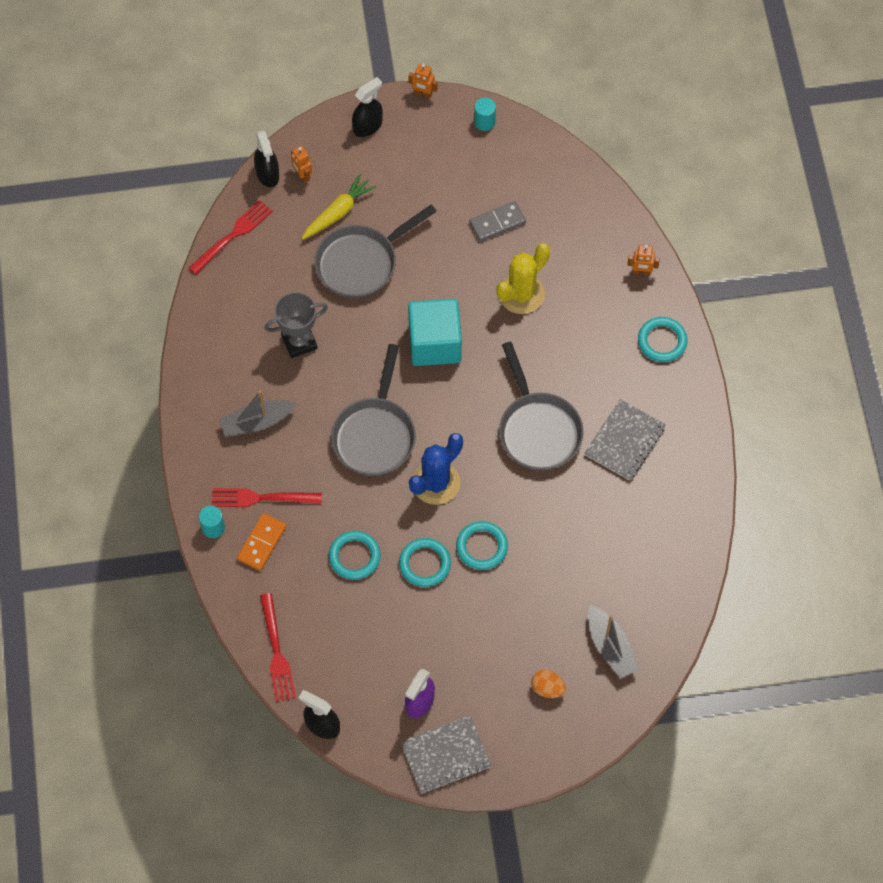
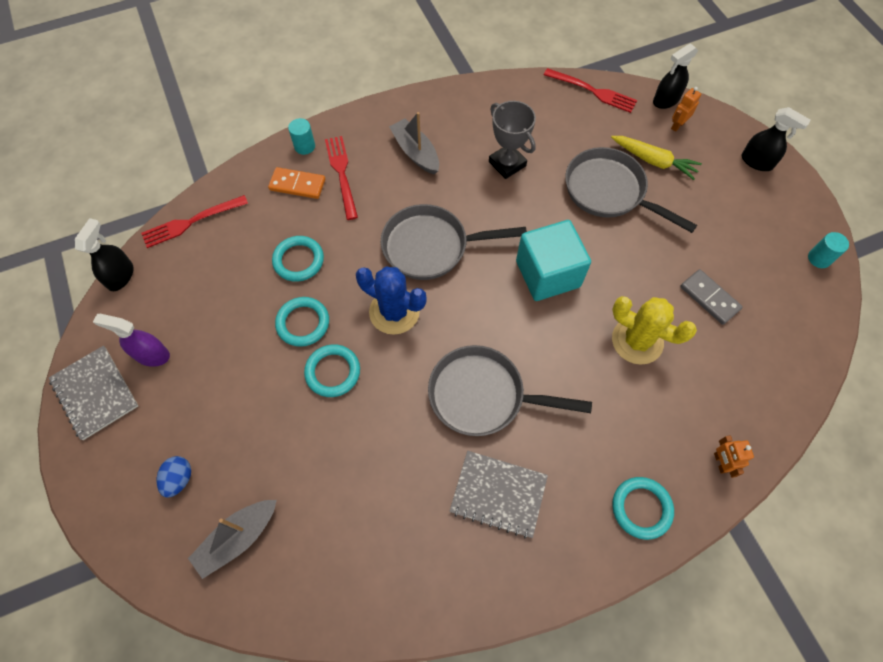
camera: 75 degrees right, 0 degrees up
(423, 94) = (819, 198): orange robot -> none
(538, 429) = (483, 395): grey pan -> grey pan turned 45 degrees clockwise
(547, 688) = (179, 479): orange egg -> blue egg

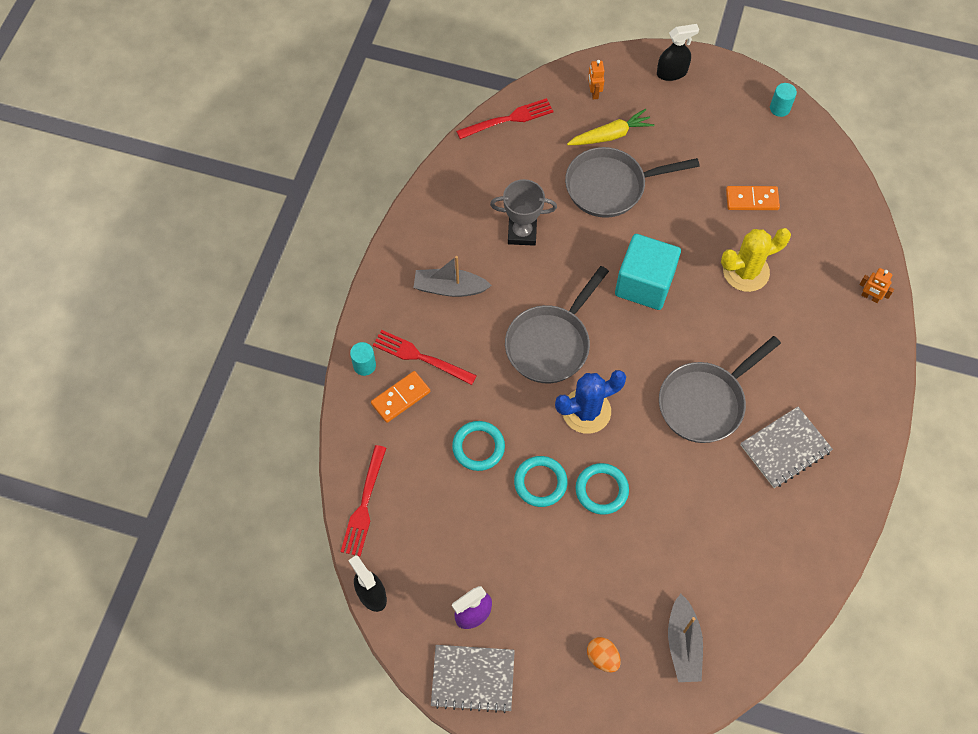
camera: 50 degrees left, 0 degrees up
(179, 479) = (602, 657): blue egg -> orange egg
(641, 508) = (863, 369): turquoise ring -> none
(666, 100) = (564, 79): black spray bottle -> none
(709, 298) = (752, 199): grey domino -> orange domino

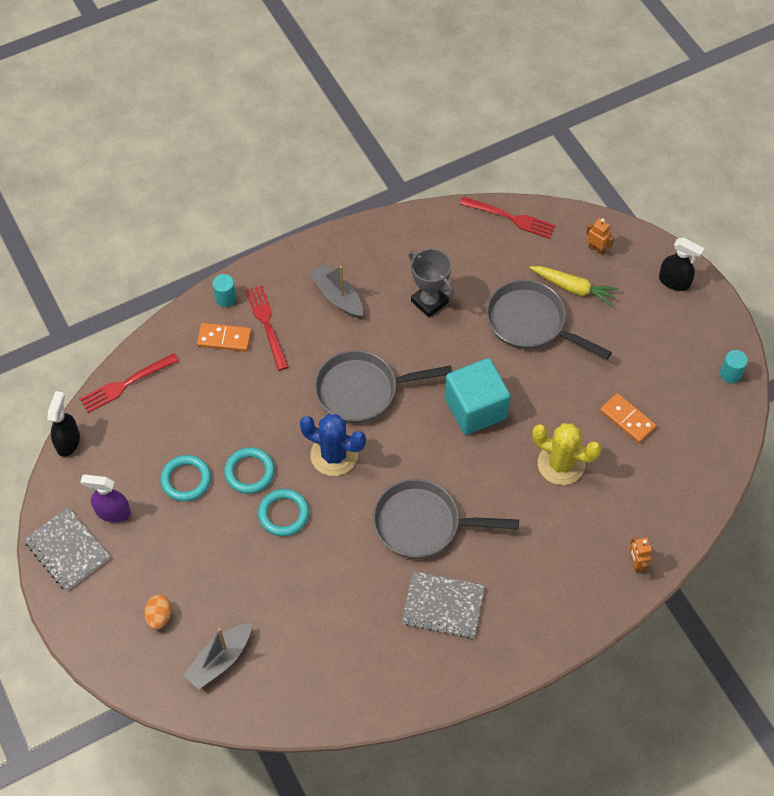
camera: 45 degrees right, 5 degrees down
(478, 447) = (237, 413): turquoise ring -> turquoise ring (186, 480)
(594, 92) = (596, 249): orange robot -> orange robot turned 90 degrees clockwise

